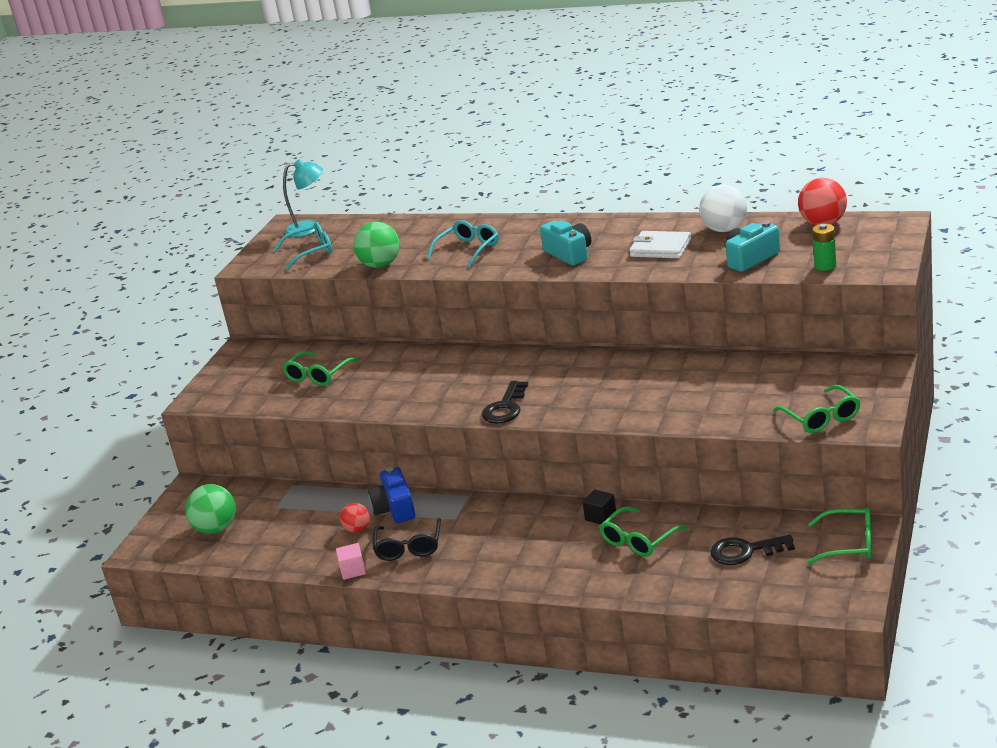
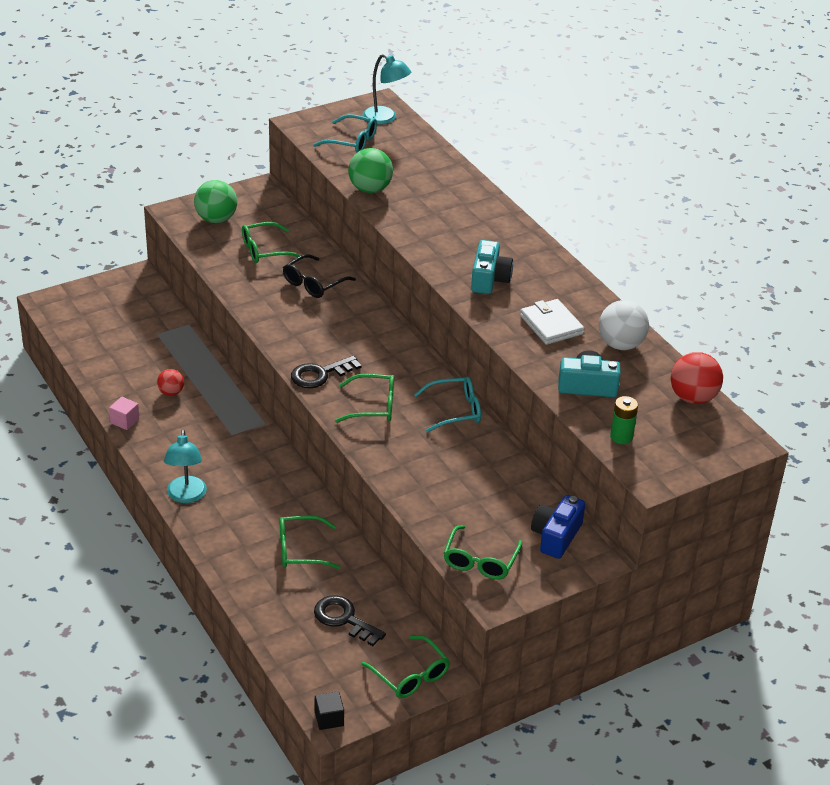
camera: 35 degrees right, 10 degrees up
(216, 528) = (105, 321): green ball -> green ball (216, 219)
(395, 508) = (212, 395): blue camera -> blue camera (556, 536)
(409, 547) = (176, 432): black glasses -> black glasses (313, 284)
(468, 249) = (439, 221): turquoise glasses -> turquoise glasses (455, 410)
(492, 575) = (186, 496): none -> turquoise lamp
(580, 397) = (373, 406): none -> green glasses
(600, 516) = (309, 511): black cube -> black cube (329, 718)

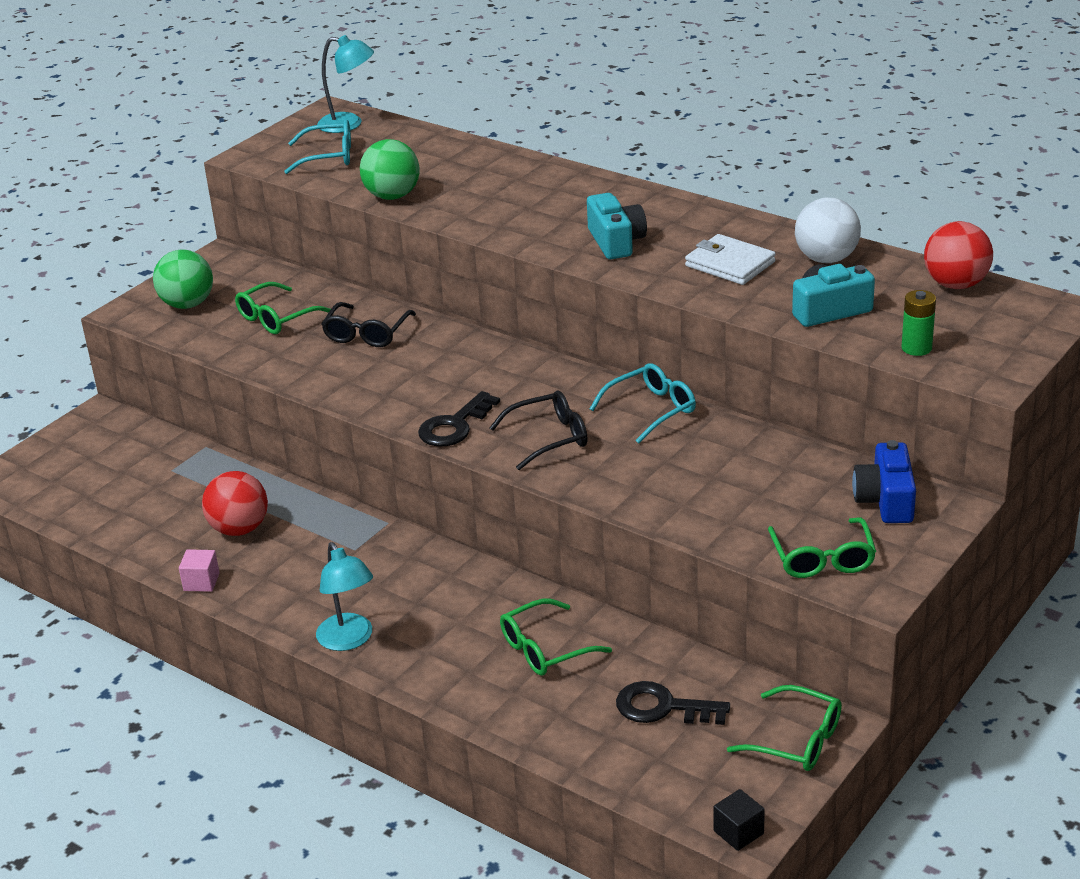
camera: 20 degrees left, 5 degrees down
(171, 392) = (239, 529): red ball -> red ball, size x1.71
(373, 406) = (549, 438): green glasses -> black glasses

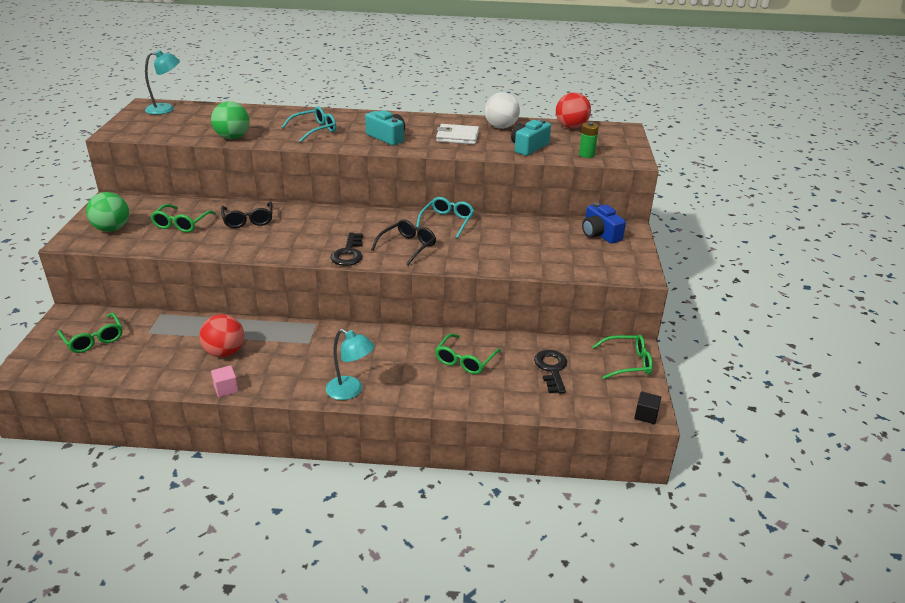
camera: 35 degrees left, 0 degrees up
(329, 156) = (170, 125): turquoise glasses -> turquoise glasses (315, 130)
(663, 707) = (551, 369): black key -> black key turned 105 degrees clockwise
(822, 559) = (601, 266): green glasses -> green glasses (94, 339)

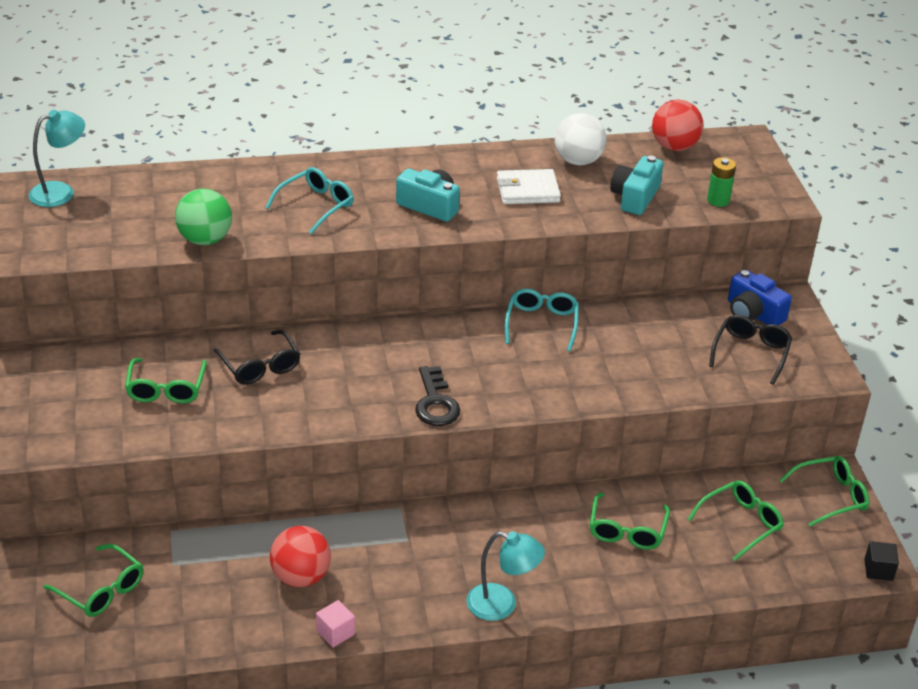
camera: 15 degrees left, 5 degrees up
(112, 229) = (68, 414): green ball -> none
(408, 246) = (510, 377): black glasses -> black glasses (751, 352)
(551, 369) = (741, 523): black key -> green glasses

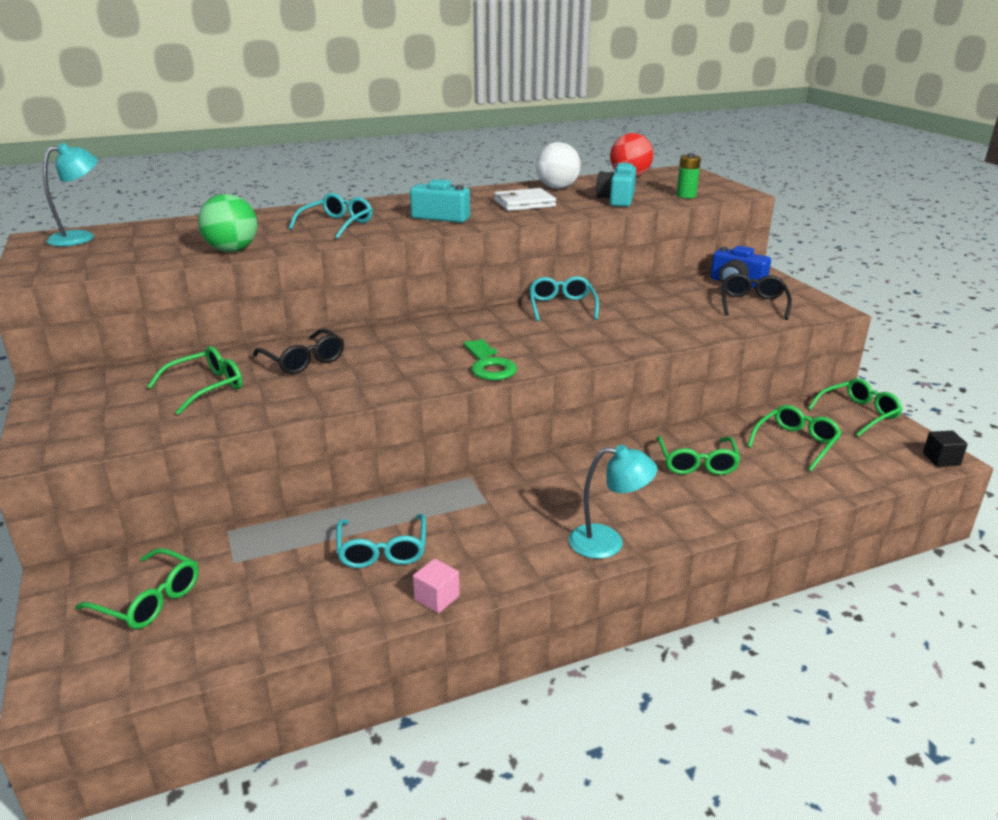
camera: 10 degrees left, 10 degrees down
(166, 389) = (206, 387): green glasses -> green glasses turned 120 degrees counterclockwise
(301, 577) = (382, 550): red ball -> turquoise glasses
(435, 403) = (489, 365): black key -> green key

